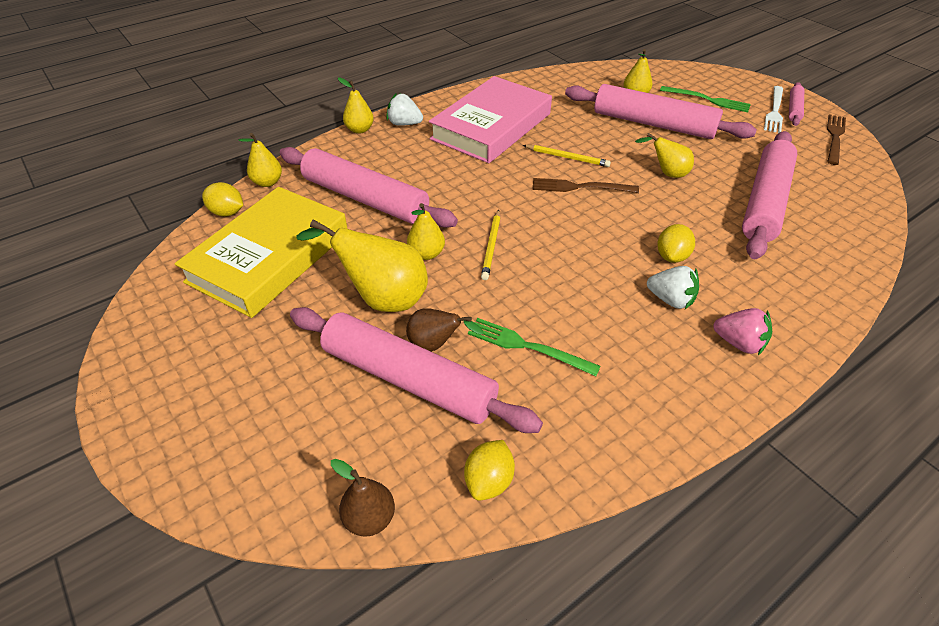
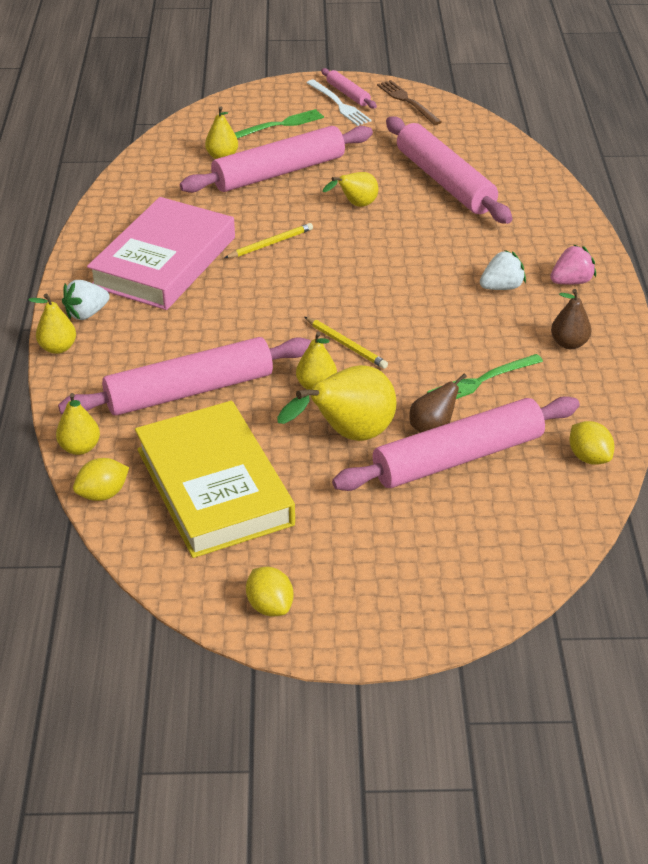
camera: 55 degrees left, 5 degrees down
(369, 518) = (573, 529): brown pear -> brown pear (569, 343)
(491, 126) = (164, 262): pink book -> pink book turned 45 degrees clockwise
(580, 187) = (321, 259): brown fork -> none
(672, 256) = (457, 260): yellow lemon -> yellow lemon (270, 606)

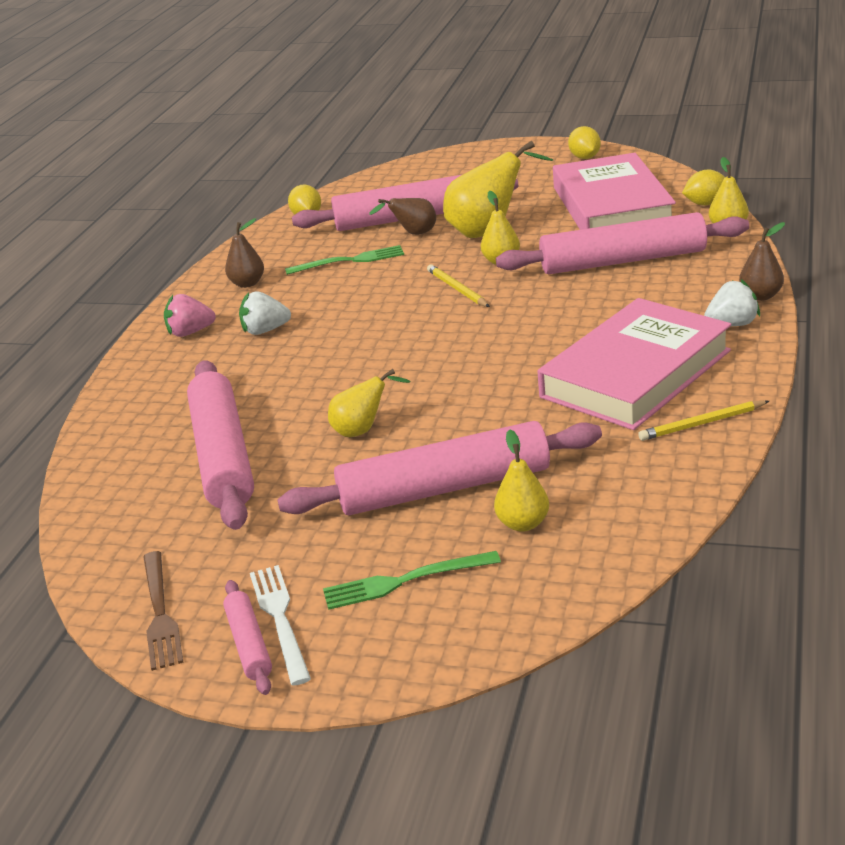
camera: 160 degrees left, 10 degrees down
(58, 348) = (761, 296): yellow pear -> brown pear
(214, 486) = (611, 206): yellow book -> pink book
(270, 244) = (496, 387): yellow pencil -> yellow pencil (702, 423)

